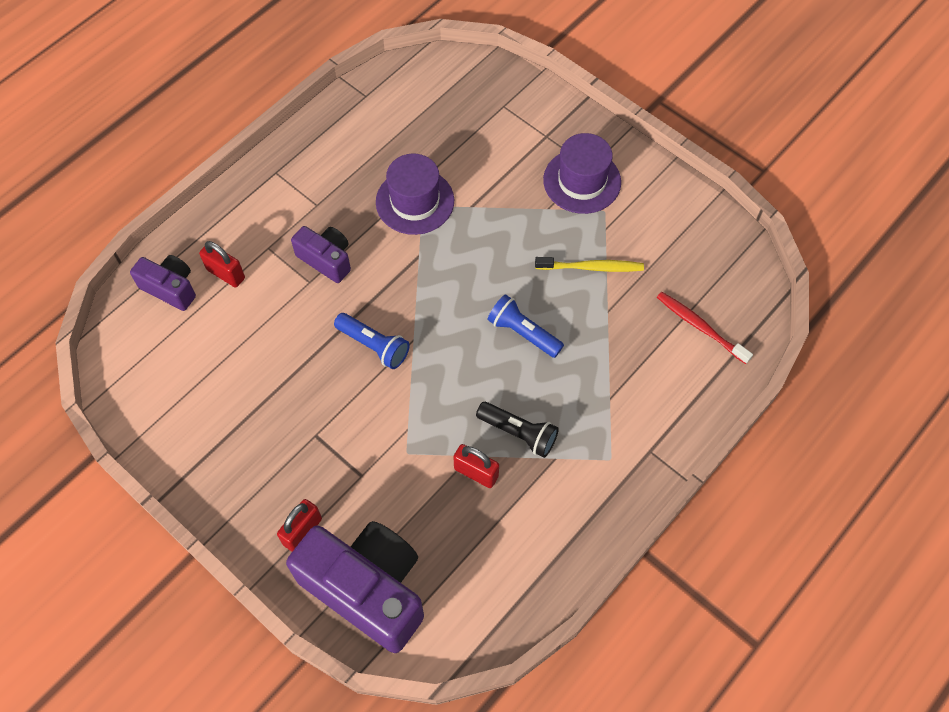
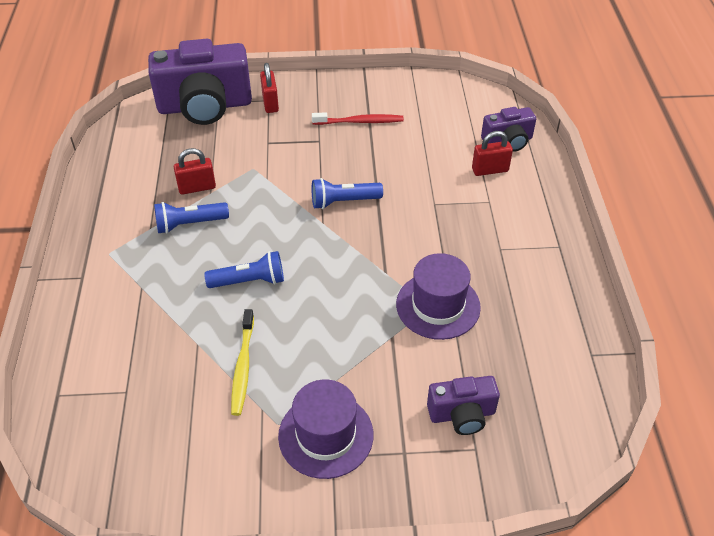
camera: 135 degrees right, 15 degrees down
(326, 259) = (443, 223): purple camera -> purple camera (462, 414)
(519, 433) = (190, 224): black flashlight -> blue flashlight
(591, 267) = (243, 366): yellow toothbrush -> yellow toothbrush turned 45 degrees counterclockwise
(700, 327) = (105, 390): red toothbrush -> red toothbrush (359, 122)

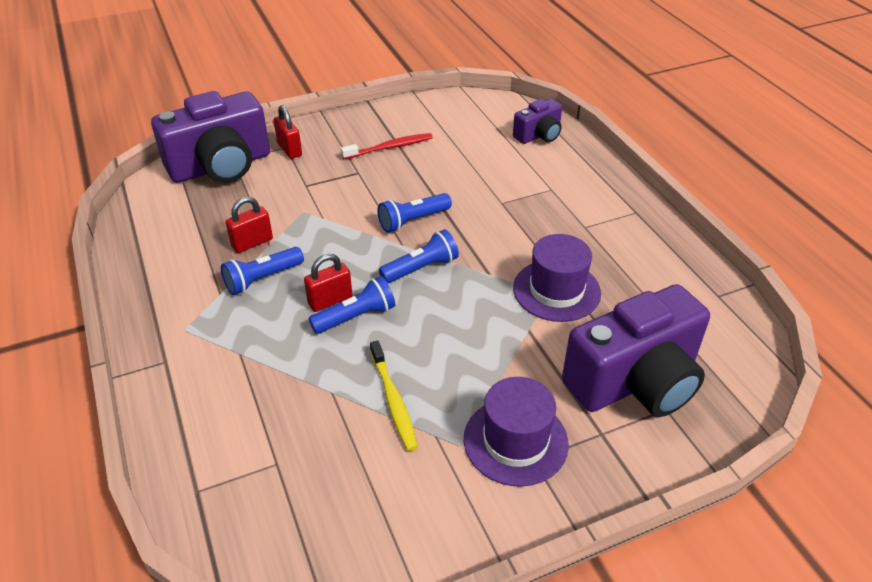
camera: 20 degrees left, 5 degrees down
(327, 250) = (421, 268): none -> blue flashlight
(462, 414) = (635, 381): purple camera -> purple camera, size x1.96
(490, 170) = (536, 162): red padlock -> red padlock (330, 301)

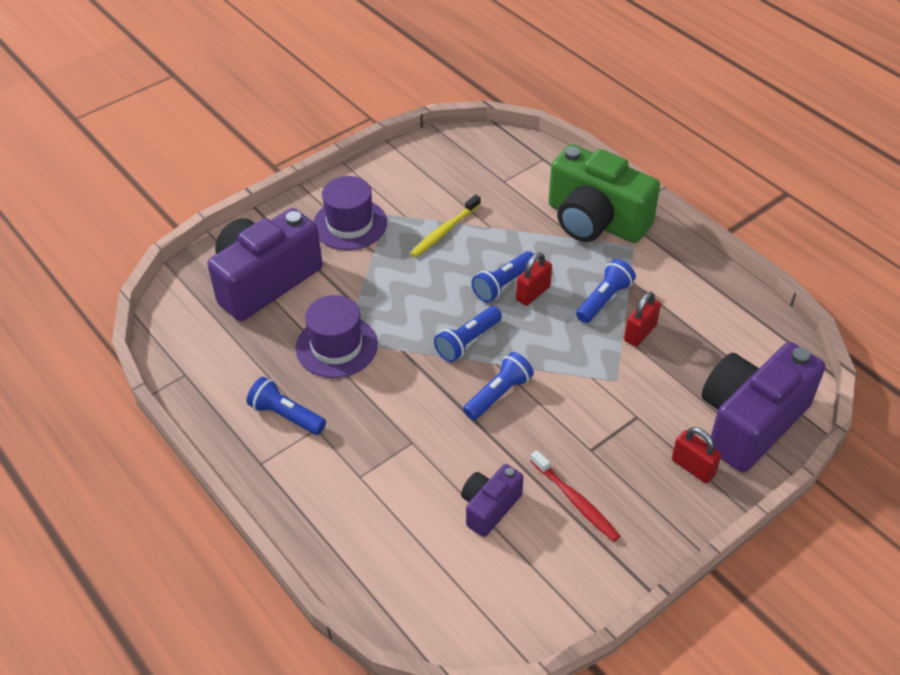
camera: 165 degrees right, 5 degrees up
(202, 370) = (595, 221): none -> green camera
(389, 147) = (575, 501): red toothbrush -> red toothbrush turned 90 degrees counterclockwise
(393, 400) = (444, 231): yellow toothbrush -> yellow toothbrush turned 105 degrees counterclockwise
(539, 135) = (391, 575): purple camera -> purple camera (489, 507)
(612, 241) = (286, 415): none -> blue flashlight

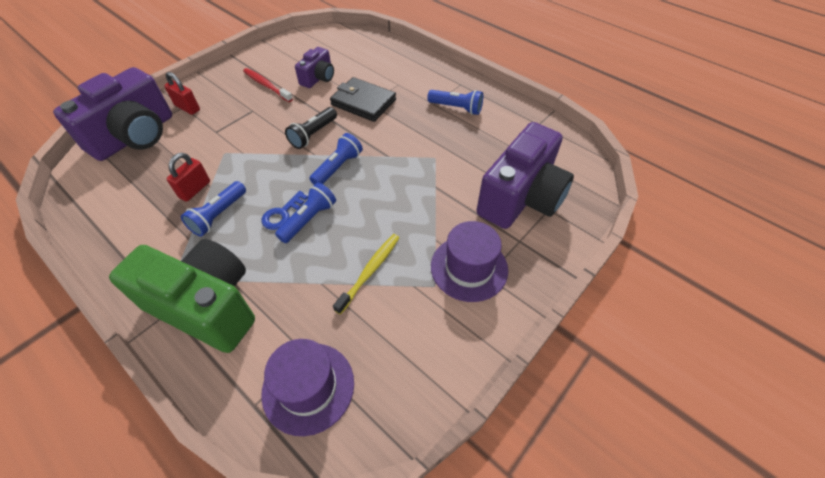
camera: 170 degrees right, 5 degrees up
(336, 346) = (439, 153): purple hat -> purple hat (308, 387)
(421, 444) = (363, 102): none -> black wallet
(498, 394) = (313, 134): blue flashlight -> black flashlight
(533, 293) = (282, 214): red padlock -> blue key

